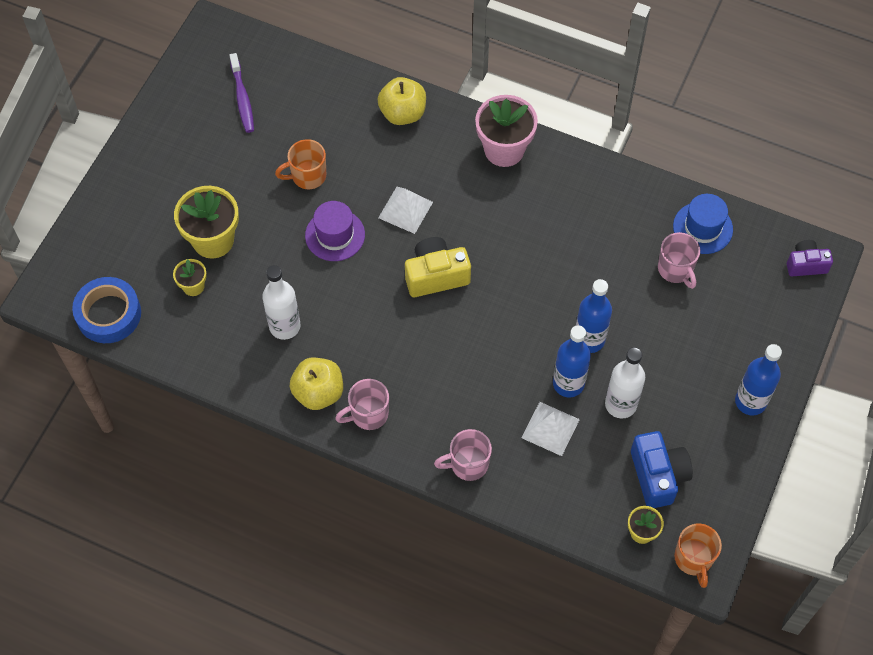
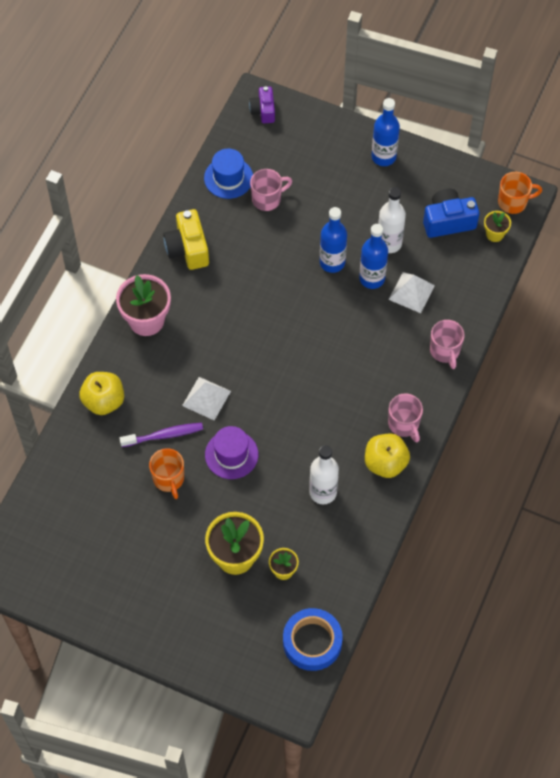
camera: 90 degrees left, 0 degrees up
(242, 98) = (79, 539): purple toothbrush -> purple toothbrush (164, 435)
(436, 275) = (272, 374): yellow camera -> yellow camera (187, 249)

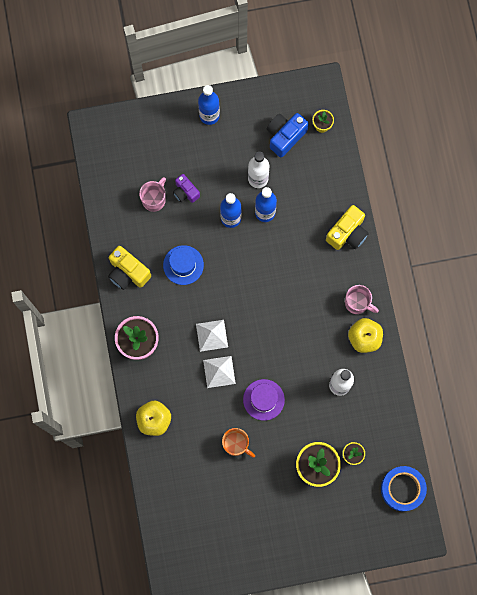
camera: 35 degrees left, 15 degrees up
(164, 435) = (211, 416): purple toothbrush -> none
(228, 178) = (116, 201): blue hat -> blue hat (183, 265)
(263, 111) = (103, 133): purple camera -> purple camera (185, 192)
(411, 292) = (297, 205): white pyramid -> white pyramid (212, 335)
(445, 351) = (347, 233): pink mug -> yellow camera
(513, 202) = (318, 93): orange mug -> none

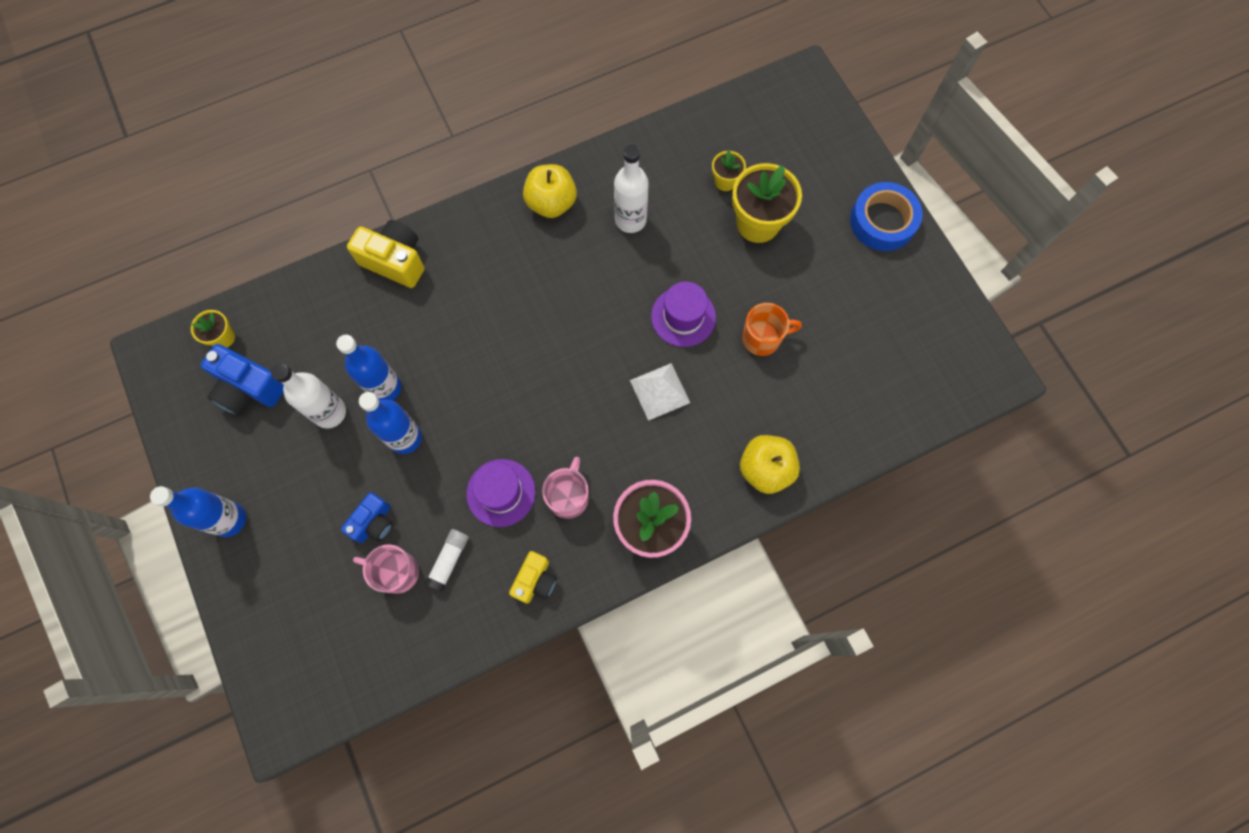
camera: 105 degrees left, 5 degrees down
(128, 272) = (535, 580): yellow camera -> yellow camera, size x0.65
(152, 228) = (449, 560): none -> white glue stick
(183, 265) = (501, 492): blue hat -> purple hat
(185, 192) = (374, 523): purple camera -> blue camera
(212, 335) = (605, 417): white pyramid -> none
(236, 444) = (762, 338): orange mug -> orange mug turned 60 degrees clockwise
(357, 303) = (501, 224): pink mug -> pink mug (568, 497)
(402, 489) = (750, 110): blue tape -> blue tape (882, 221)

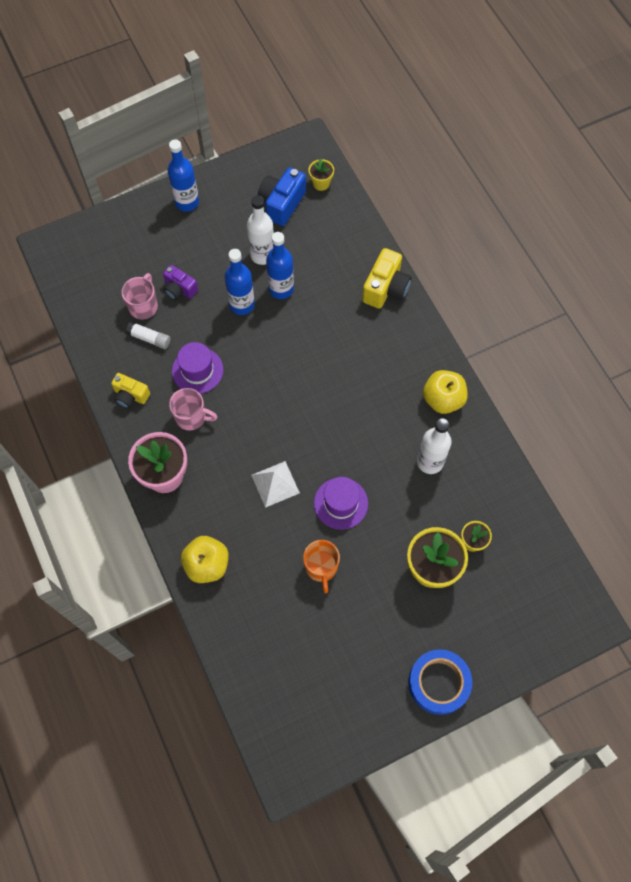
camera: 90 degrees right, 5 degrees down
(374, 523) = (179, 289): blue camera -> purple camera

